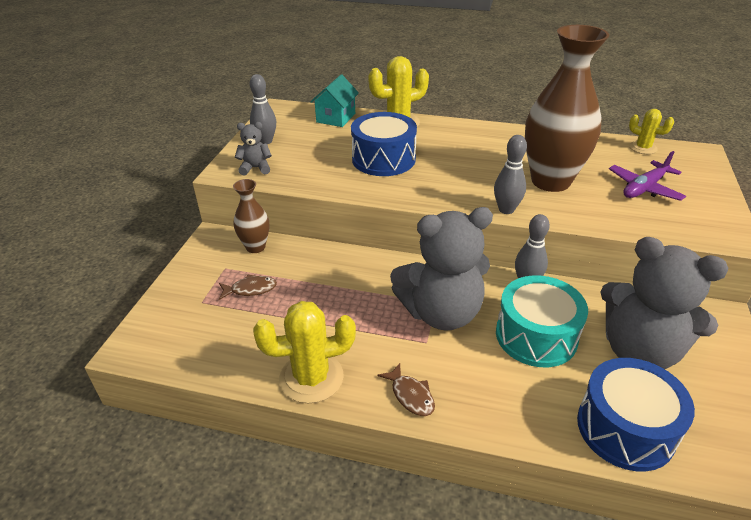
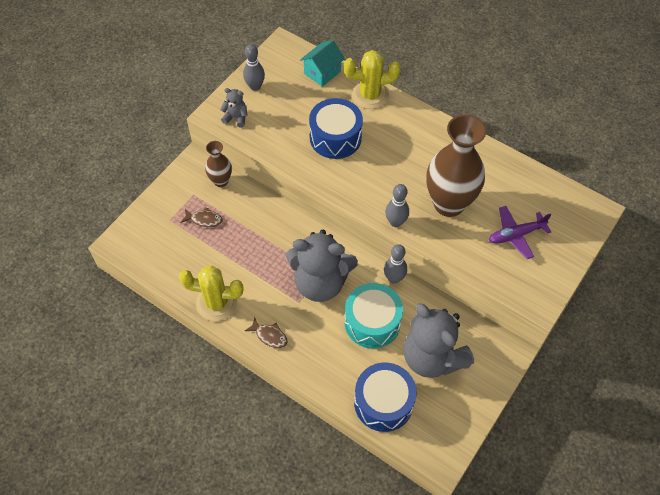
camera: 20 degrees right, 20 degrees up
(410, 395) = (269, 336): brown fish -> brown fish turned 45 degrees counterclockwise
(643, 148) = (553, 190): yellow cactus -> none

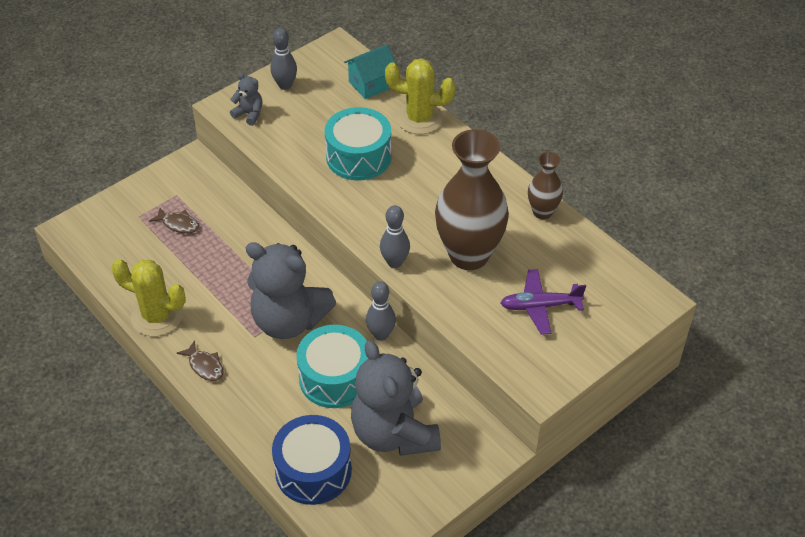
camera: 15 degrees right, 10 degrees down
(221, 181) = (214, 186): brown vase -> brown vase (542, 212)
(335, 137) = (358, 157): blue drum -> turquoise drum

